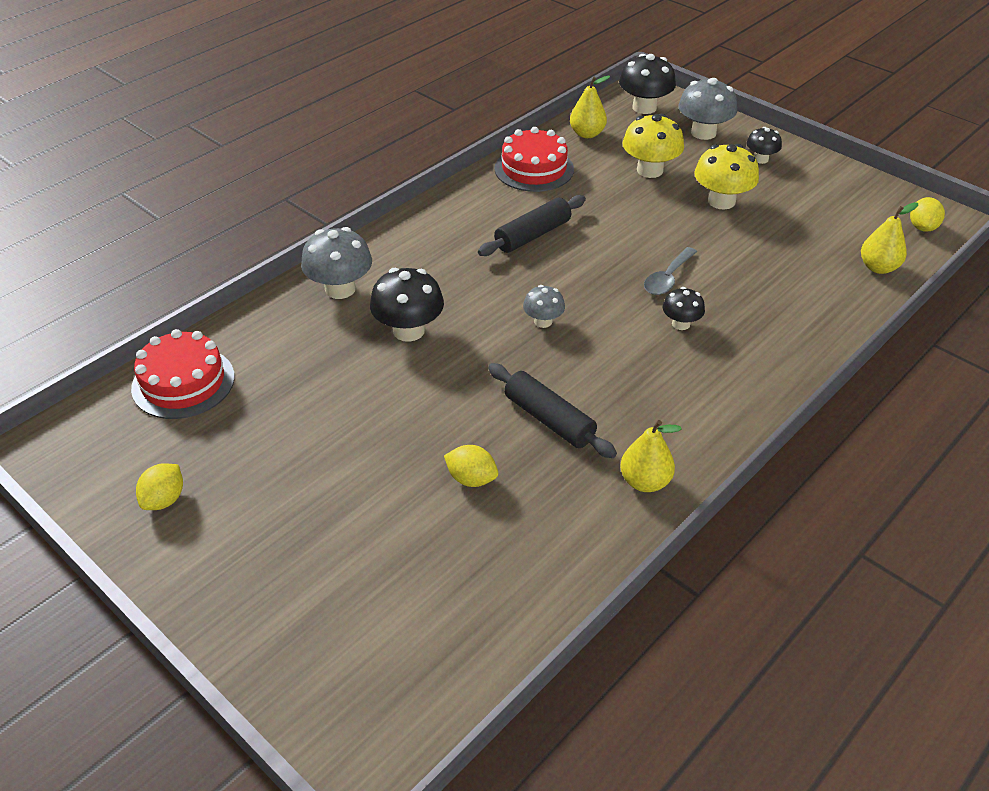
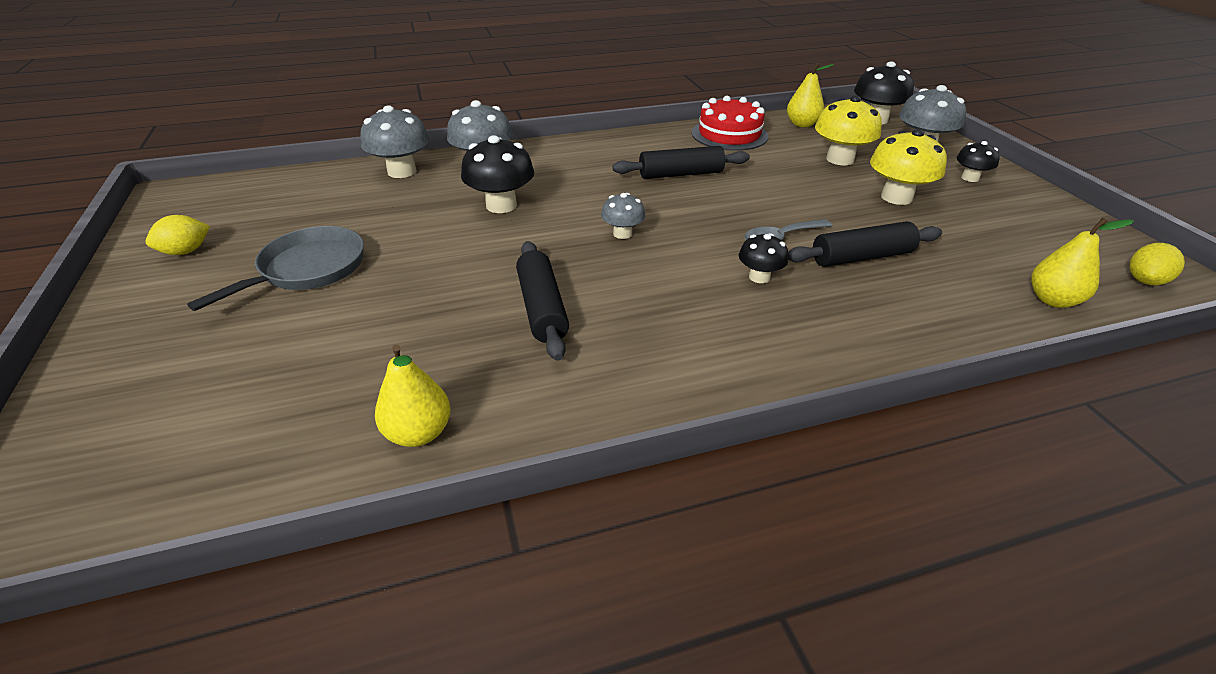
camera: 30 degrees right, 5 degrees down
(183, 382) = (303, 186): red cake -> none
(265, 326) = (402, 171): none -> grey mushroom
(311, 467) = (307, 269): none -> grey pan
(471, 479) = (416, 328): yellow lemon -> none
(645, 482) = (576, 400): yellow pear -> yellow pear (419, 433)
(737, 275) = (861, 257): none -> black rolling pin

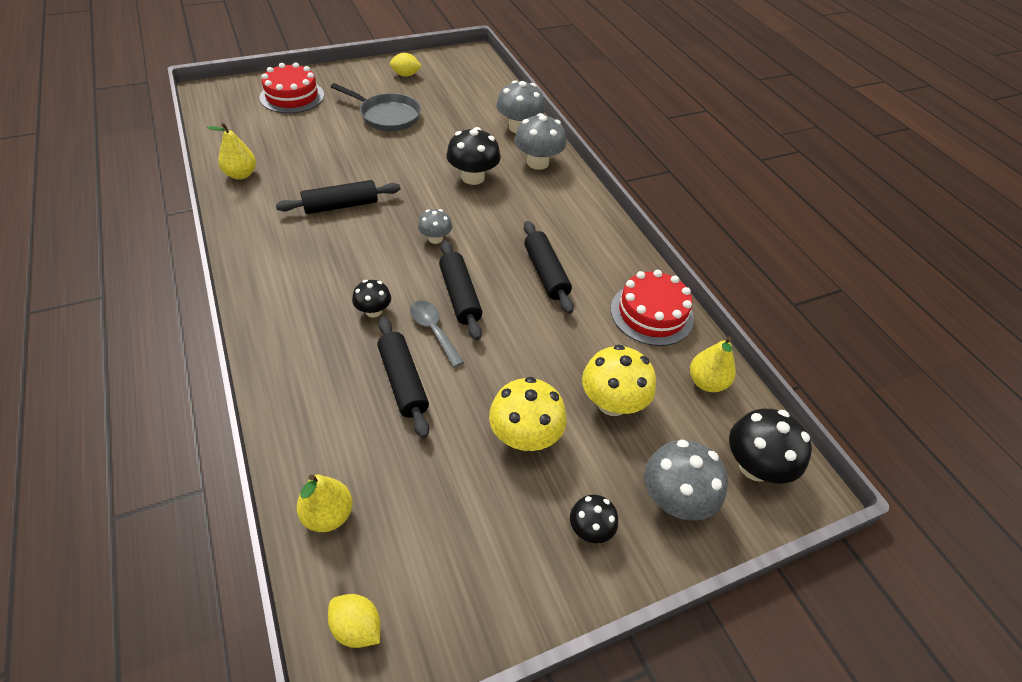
camera: 80 degrees right, 10 degrees up
(153, 383) = (292, 96): none -> red cake
(186, 251) = (405, 75): yellow lemon -> yellow lemon turned 45 degrees counterclockwise
(722, 221) = (460, 296): none -> black rolling pin

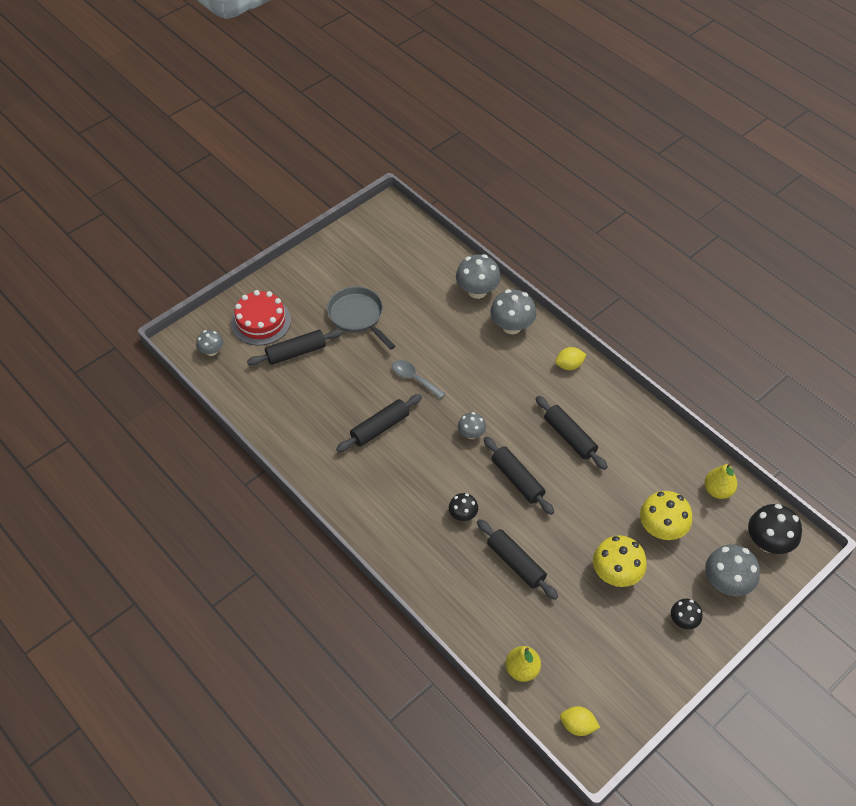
camera: 15 degrees left, 5 degrees up
(228, 104) = (211, 351): none -> grey mushroom
(241, 174) = (279, 424): yellow pear -> none
(305, 126) = (296, 352): none -> black rolling pin
(387, 116) = (358, 316): grey pan -> grey pan turned 135 degrees counterclockwise
(405, 75) = (345, 259): yellow lemon -> yellow lemon (569, 365)
(433, 331) = (514, 516): grey spoon -> grey spoon (414, 378)
(473, 177) = (467, 361): black mushroom -> none
(651, 314) = (660, 446): red cake -> none

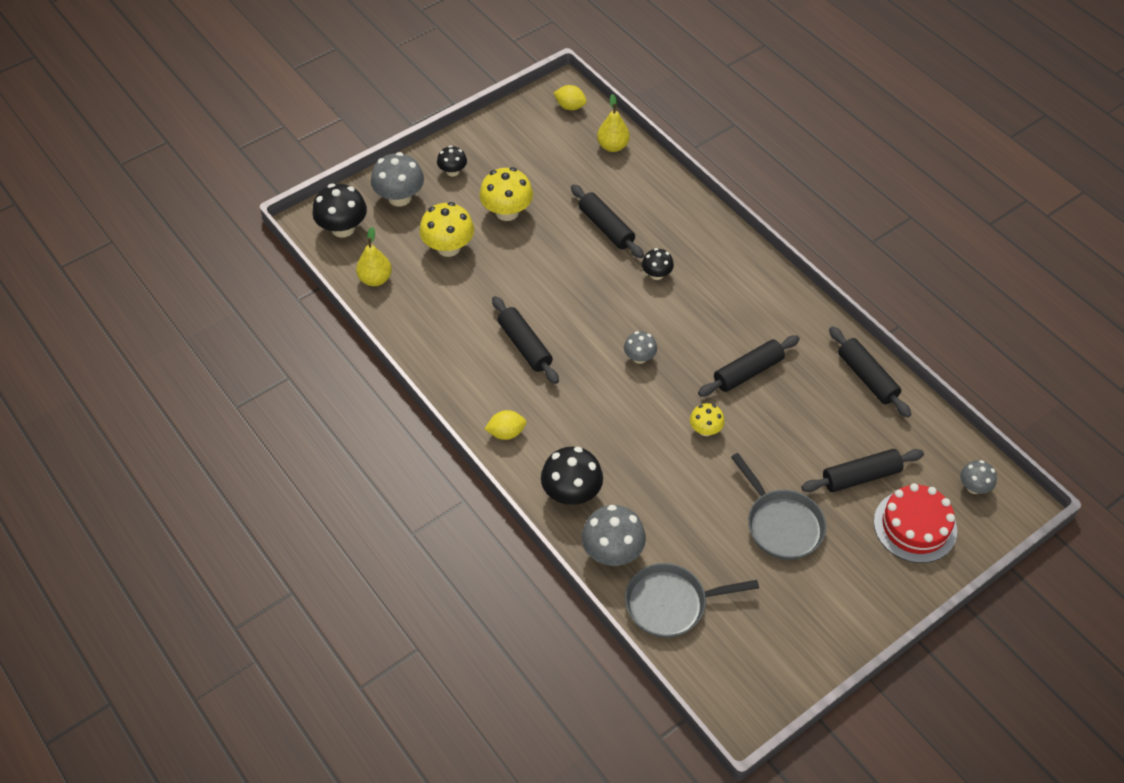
camera: 175 degrees left, 0 degrees up
(414, 378) = (705, 429): grey spoon -> yellow mushroom
(434, 264) = (671, 603): none -> grey pan
(512, 326) = (571, 493): grey mushroom -> black mushroom
(517, 480) = (593, 304): black rolling pin -> black rolling pin (867, 377)

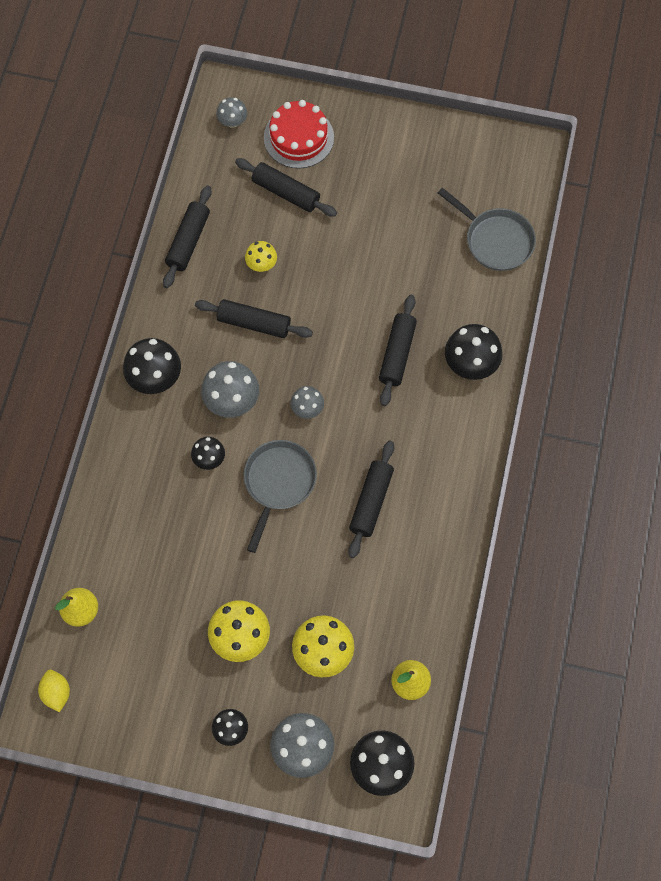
camera: 130 degrees left, 15 degrees up
(506, 433) = (462, 449): yellow lemon -> none
(606, 227) = (189, 538): black rolling pin -> black rolling pin (397, 354)
(612, 552) = (491, 303): grey mushroom -> grey mushroom (232, 400)
(705, 429) = (334, 315): yellow mushroom -> yellow mushroom (261, 264)
(756, 283) = (155, 378): none -> black mushroom
(781, 524) = (371, 216): grey pan -> grey pan (278, 483)

